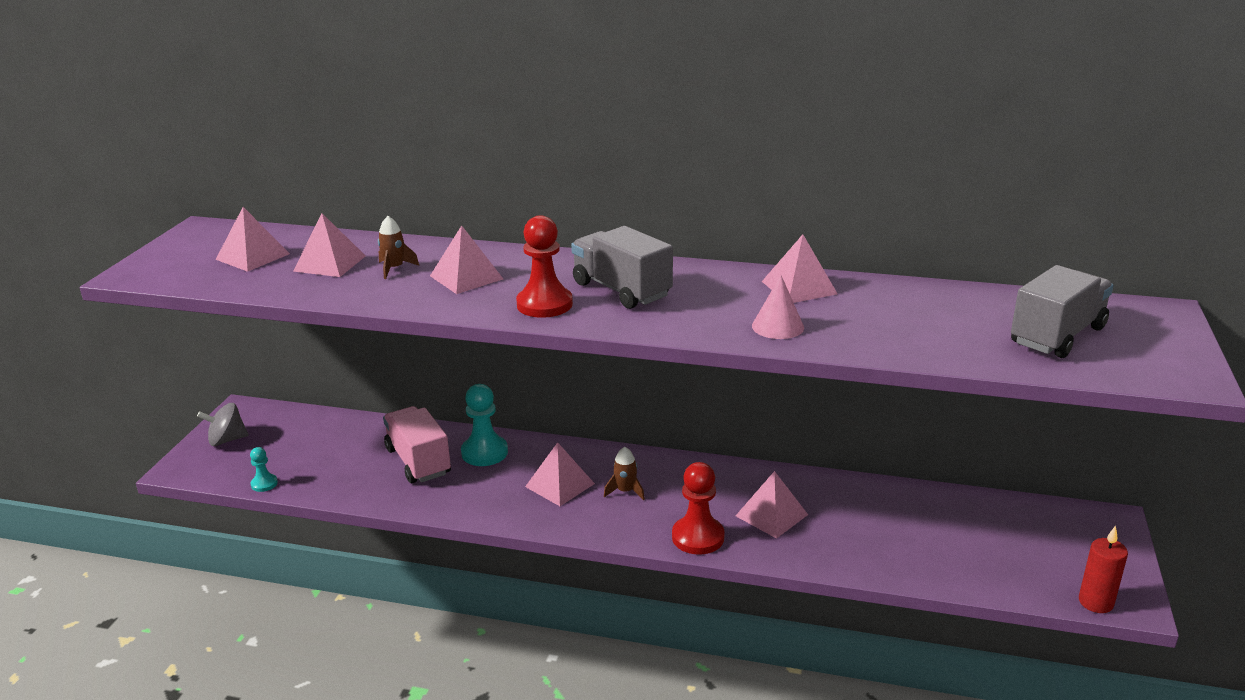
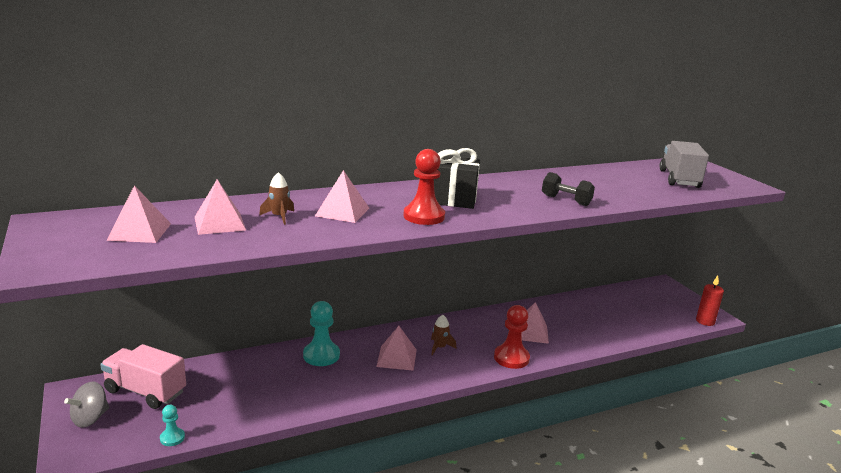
camera: 40 degrees left, 5 degrees down
(418, 461) = (281, 377): pink truck -> pink truck (145, 391)
(621, 290) = (452, 199): grey truck -> black gift
(777, 326) = (566, 200): pink cone -> black dumbbell
(799, 287) = (539, 180): pink pyramid -> none

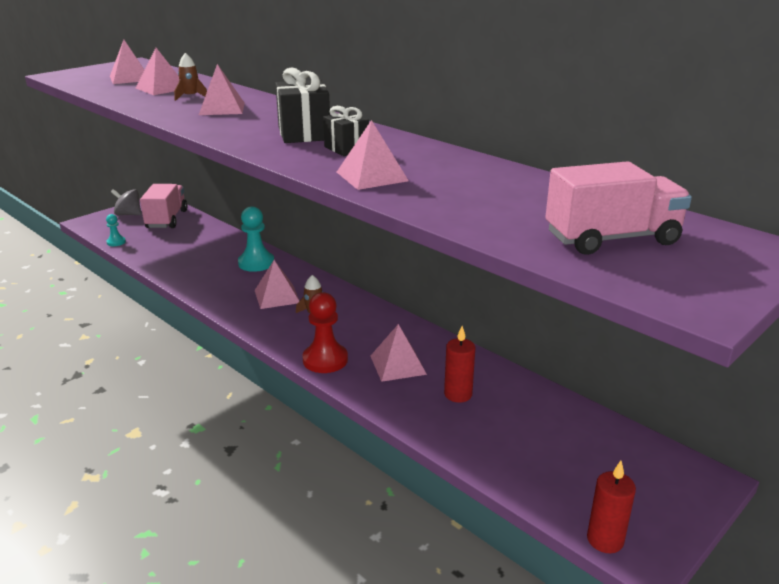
camera: 70 degrees right, 5 degrees up
(424, 216) = (238, 131): red pawn -> none
(501, 195) = (346, 149): none -> black gift
(566, 200) = (372, 176): black dumbbell -> pink pyramid
(573, 322) = (458, 394): none -> red candle
(679, 179) = (612, 239): grey truck -> pink truck

